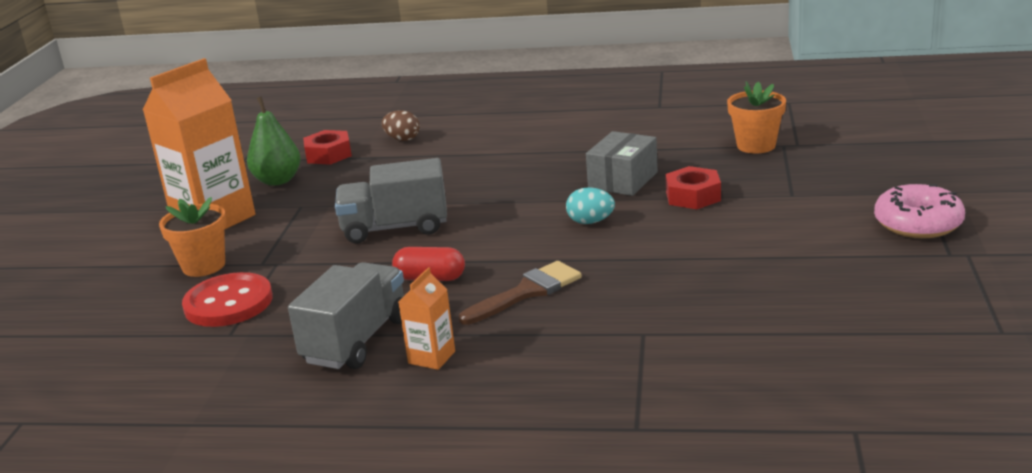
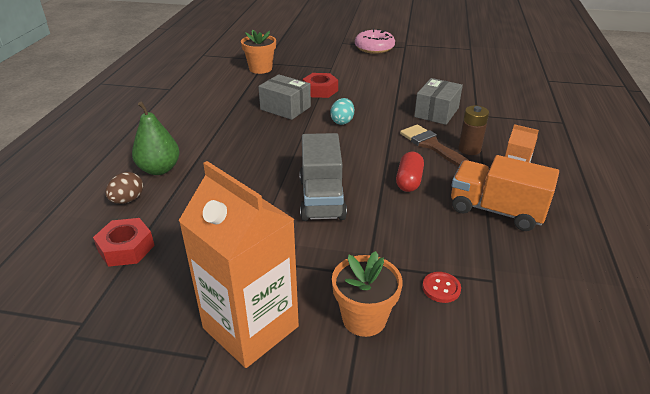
camera: 90 degrees left, 10 degrees up
(228, 303) = (441, 288): red button -> red button, size x0.47
(278, 180) = (172, 282): green pear -> green pear (159, 169)
(356, 340) = (496, 210): grey truck -> orange truck
(518, 323) = (469, 149): none -> brown battery
(641, 294) = (436, 112): none -> grey box

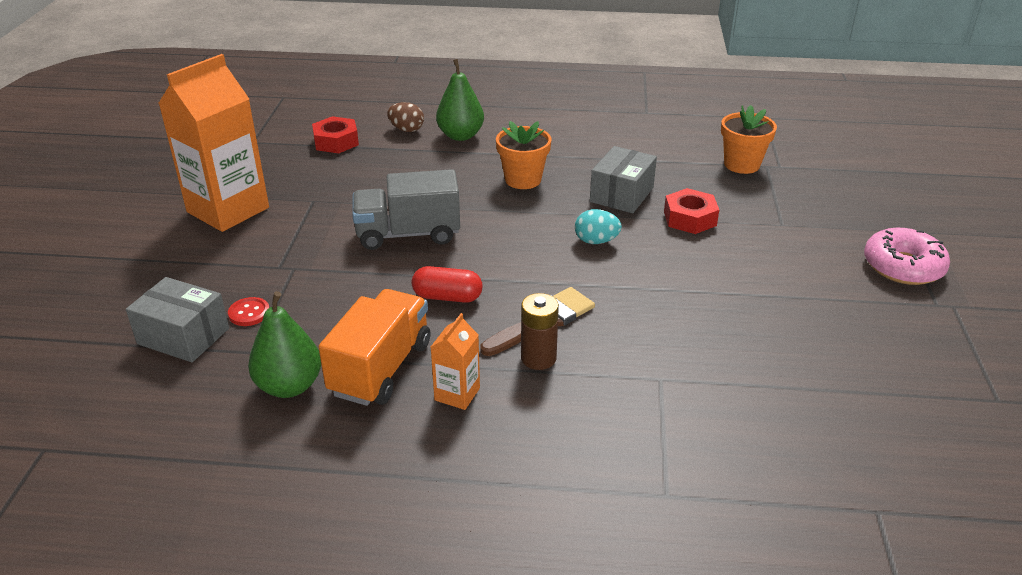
camera: 85 degrees right, 0 degrees up
(364, 318) = (221, 266): orange flower pot -> orange flower pot (523, 180)
(436, 112) = (654, 331): grey box -> grey box (183, 336)
(529, 255) = (289, 386): none -> green pear

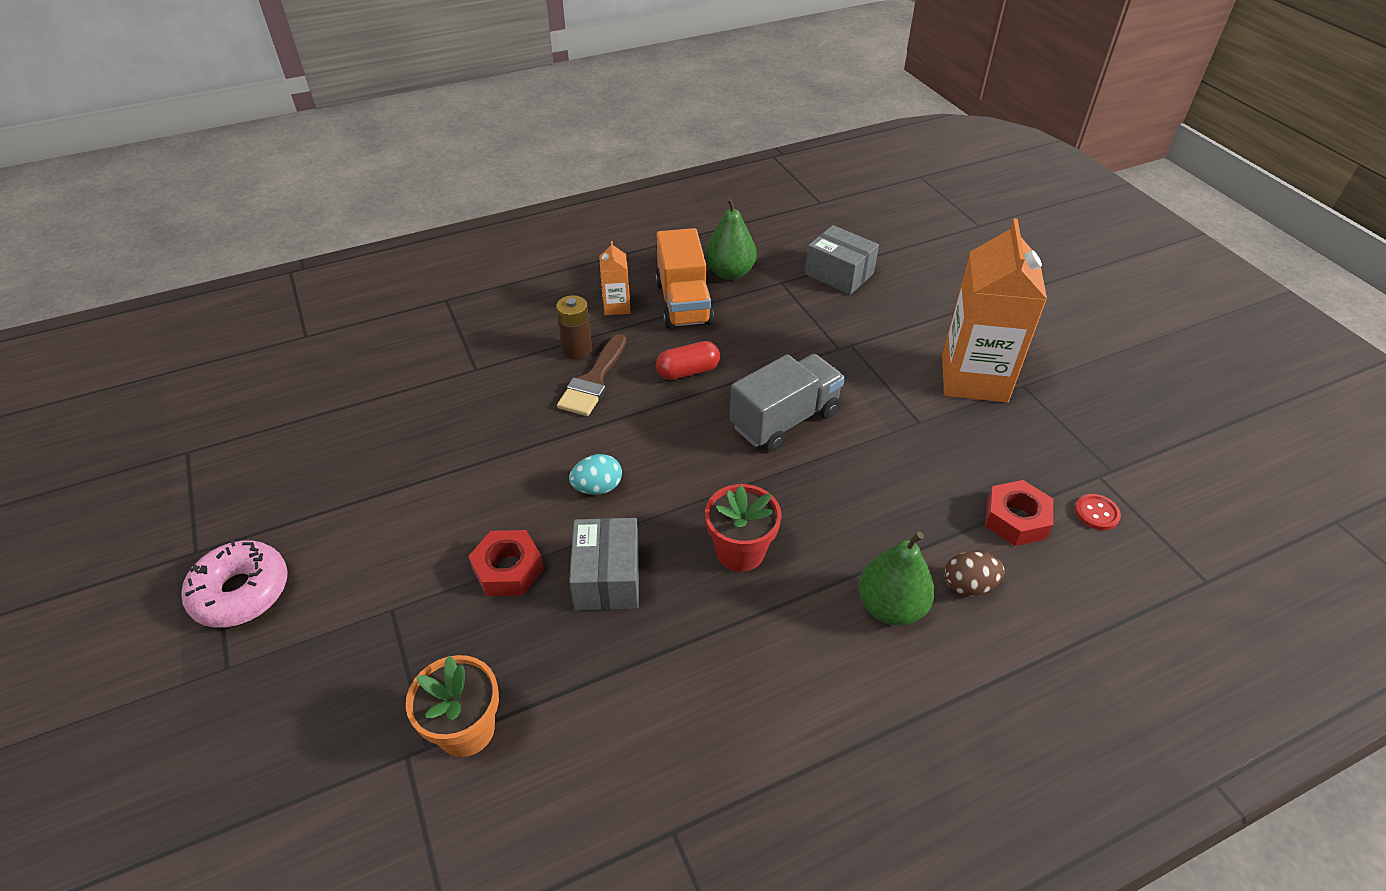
camera: 150 degrees right, 10 degrees up
(183, 336) = (839, 274): grey box -> grey box turned 45 degrees clockwise
(249, 313) = (819, 303): red button -> red button (1096, 513)
(523, 180) = (740, 551): orange flower pot -> red flower pot

